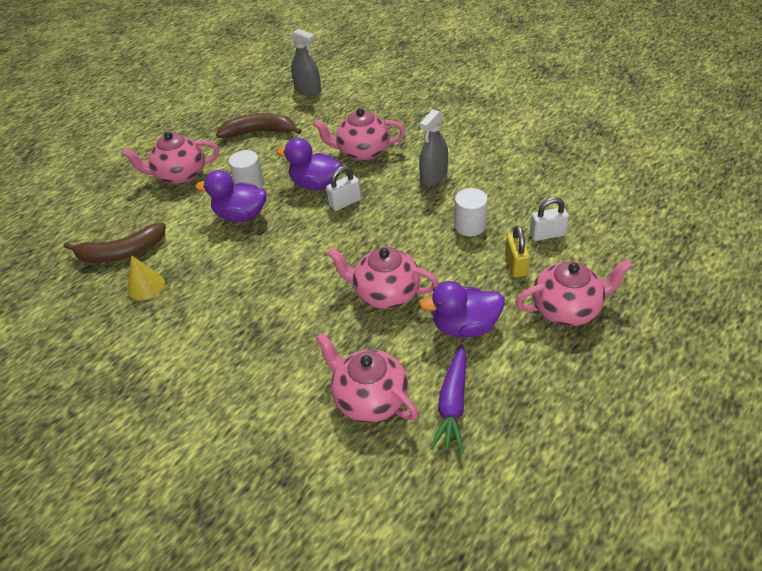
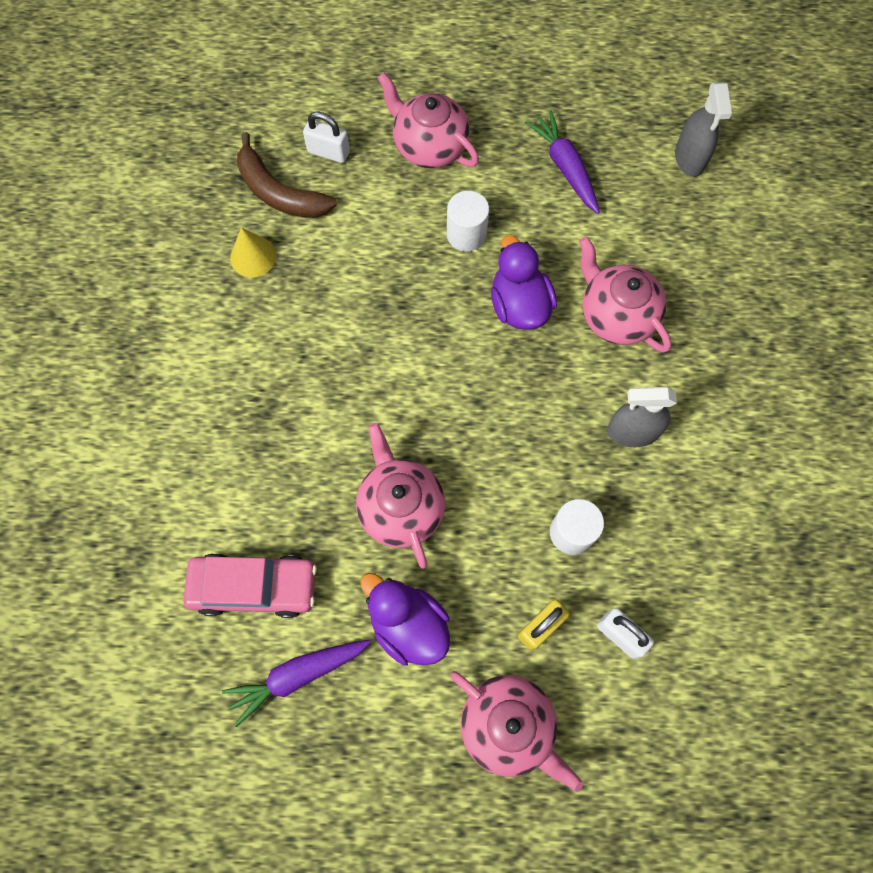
camera: 50 degrees right, 25 degrees up
(241, 215) = (412, 264): purple duck -> none
(259, 132) = (565, 167): brown banana -> purple carrot
(345, 202) = (511, 361): white padlock -> white padlock (328, 152)
(369, 398) = (254, 587): pink teapot -> pink car

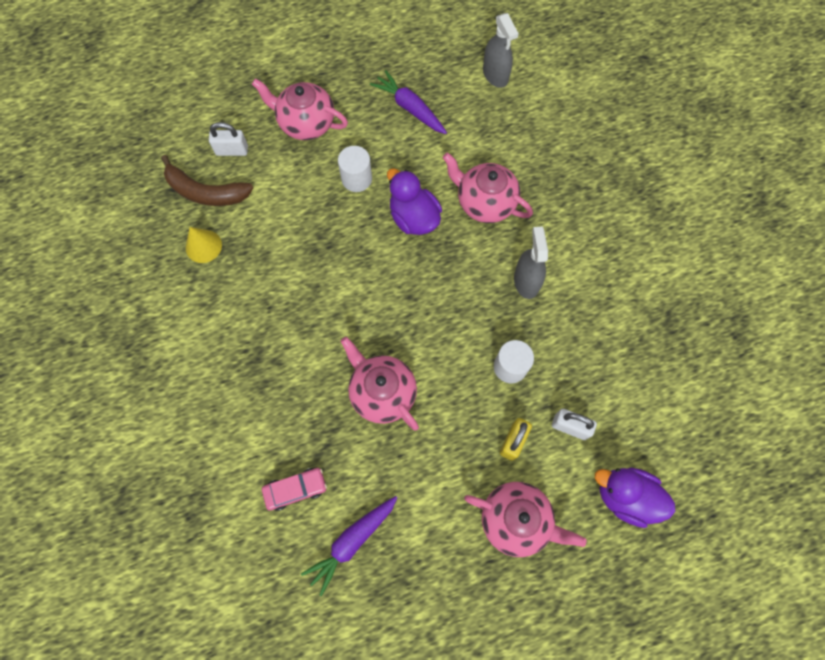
camera: 20 degrees left, 0 degrees up
(254, 587) = (295, 489): pink car -> pink car, size x0.63
(408, 625) = (419, 475): purple duck -> purple duck (625, 496)
(632, 432) = (526, 281): grey spray bottle -> grey spray bottle turned 105 degrees clockwise

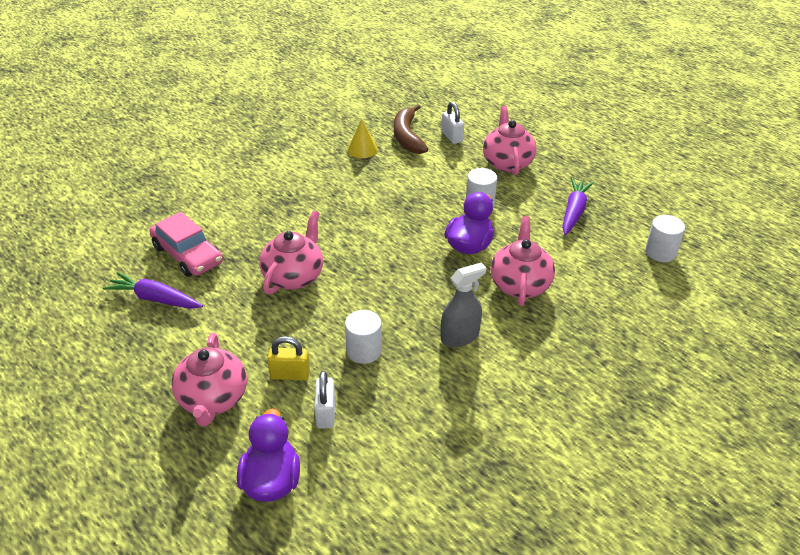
camera: 65 degrees right, 30 degrees down
(295, 489) = (187, 255): pink car -> pink car, size x1.60
(495, 75) = (660, 252): grey spray bottle -> white cylinder

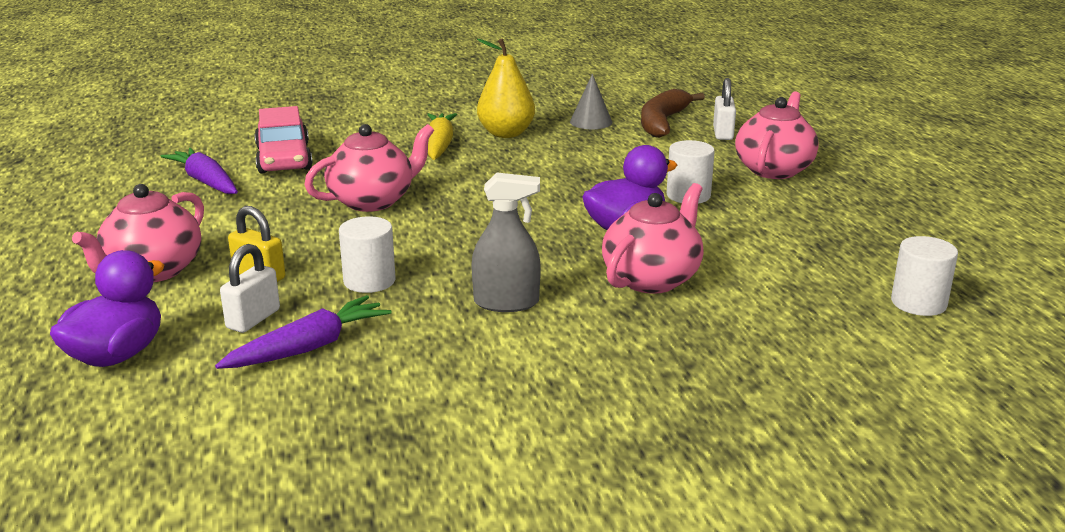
camera: 30 degrees right, 15 degrees down
(285, 204) = (440, 145): none -> yellow carrot
(318, 179) = (506, 134): none -> yellow pear
(362, 149) = (591, 122): yellow cone -> grey cone
(574, 212) = (821, 232): purple carrot -> purple carrot (309, 347)

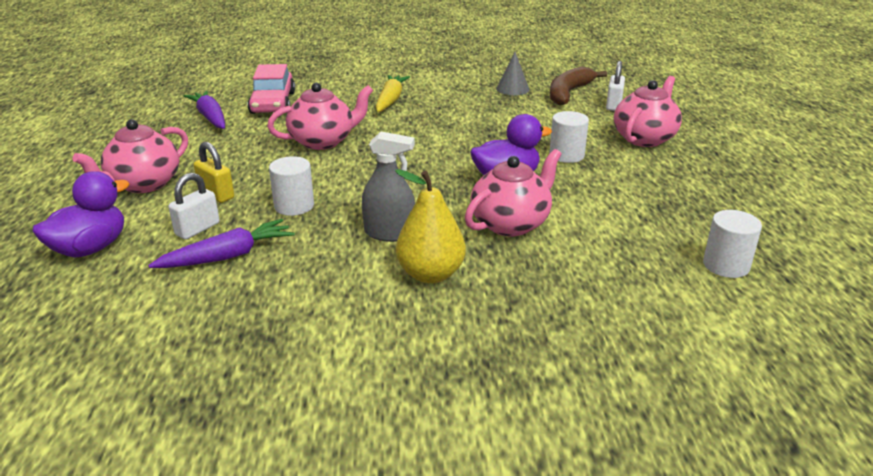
camera: 10 degrees right, 5 degrees up
(506, 134) = (444, 94): yellow pear -> yellow pear (430, 274)

